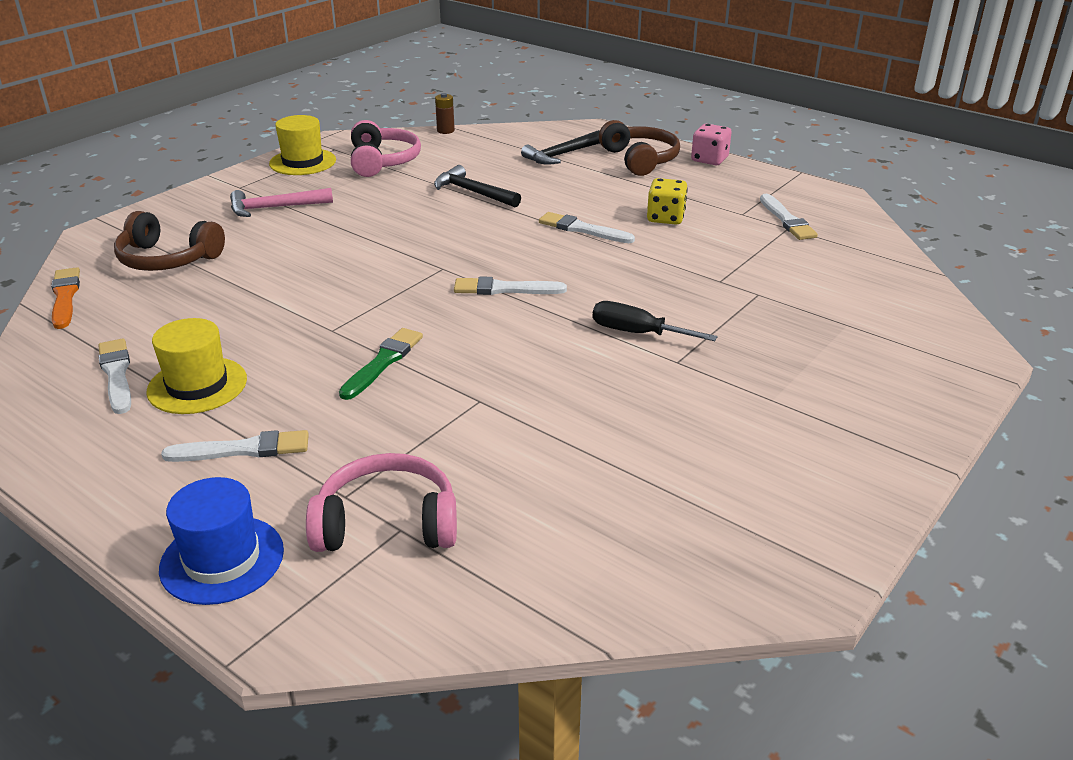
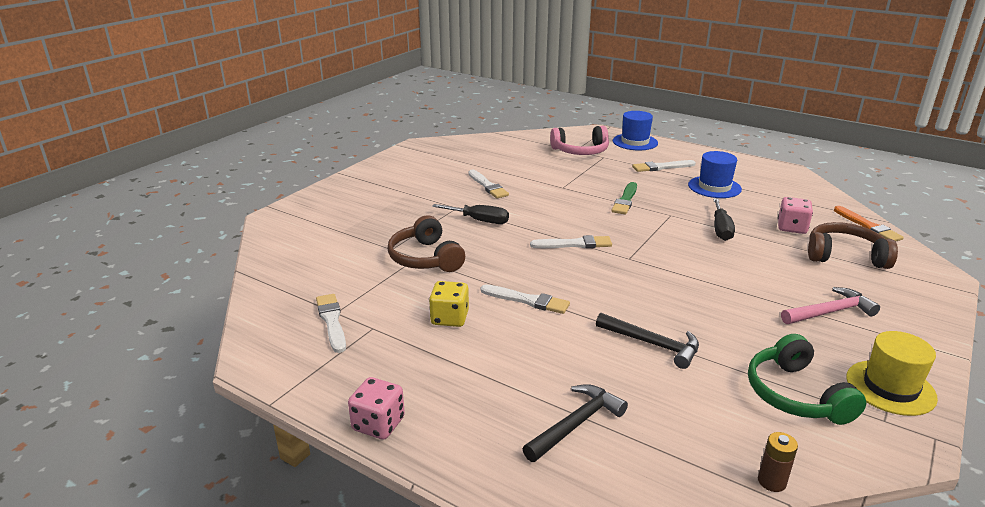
camera: 175 degrees right, 5 degrees down
(116, 374) = (764, 190): white brush -> white brush (488, 186)
(177, 299) = (791, 228): none -> pink dice
(197, 385) = (714, 187): yellow hat -> blue hat
(281, 302) = (721, 229): none -> black screwdriver
(382, 161) = (796, 395): pink headphones -> green headphones
(639, 160) = (471, 418): brown headphones -> brown headphones (425, 258)

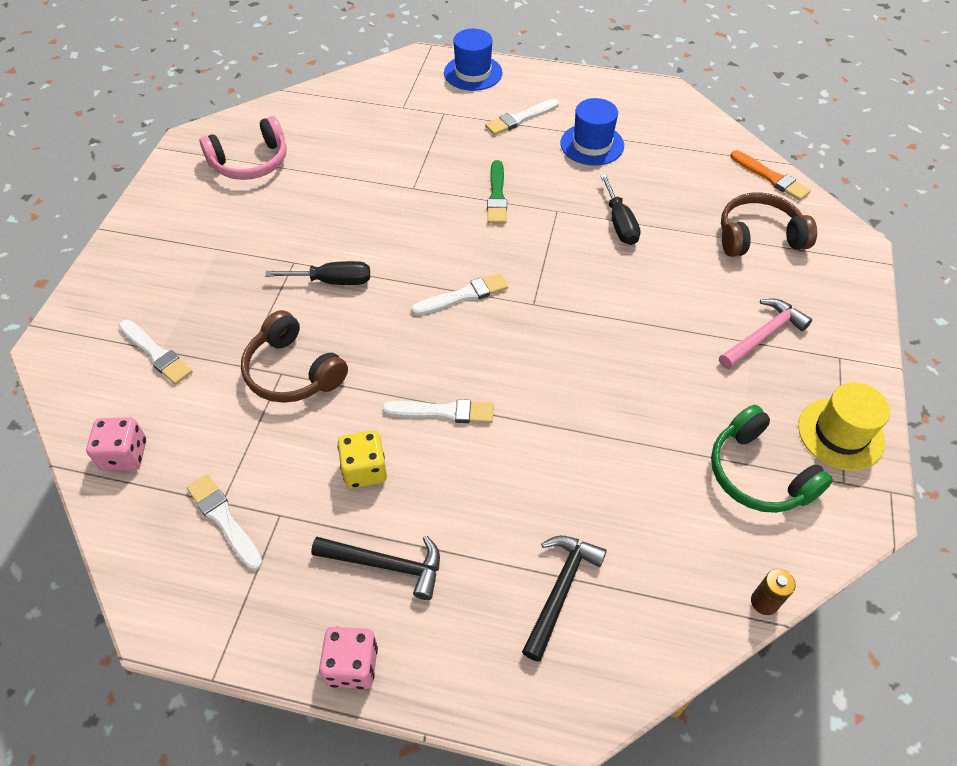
camera: 20 degrees left, 25 degrees up
(488, 186) = (317, 208): white brush -> white brush (156, 353)
(580, 151) = (411, 107): pink headphones -> pink headphones (250, 162)
(652, 344) = (601, 442): black hammer -> black hammer (386, 564)
(791, 228) = (694, 201): pink dice -> pink dice (125, 455)

